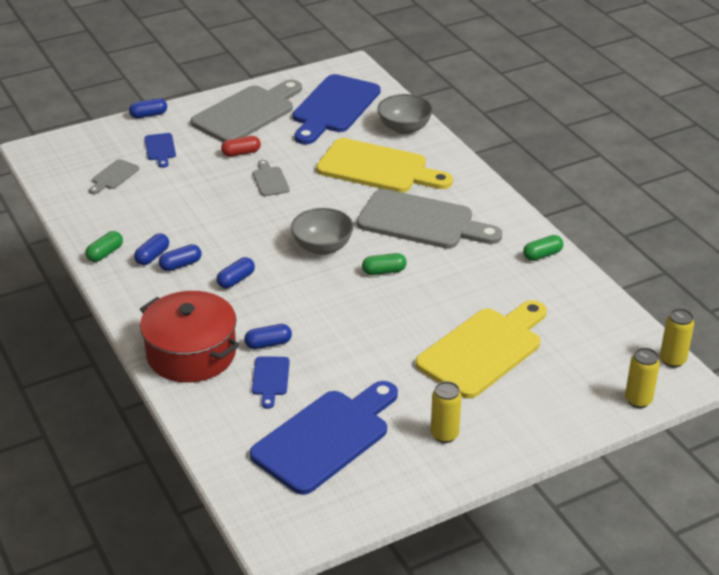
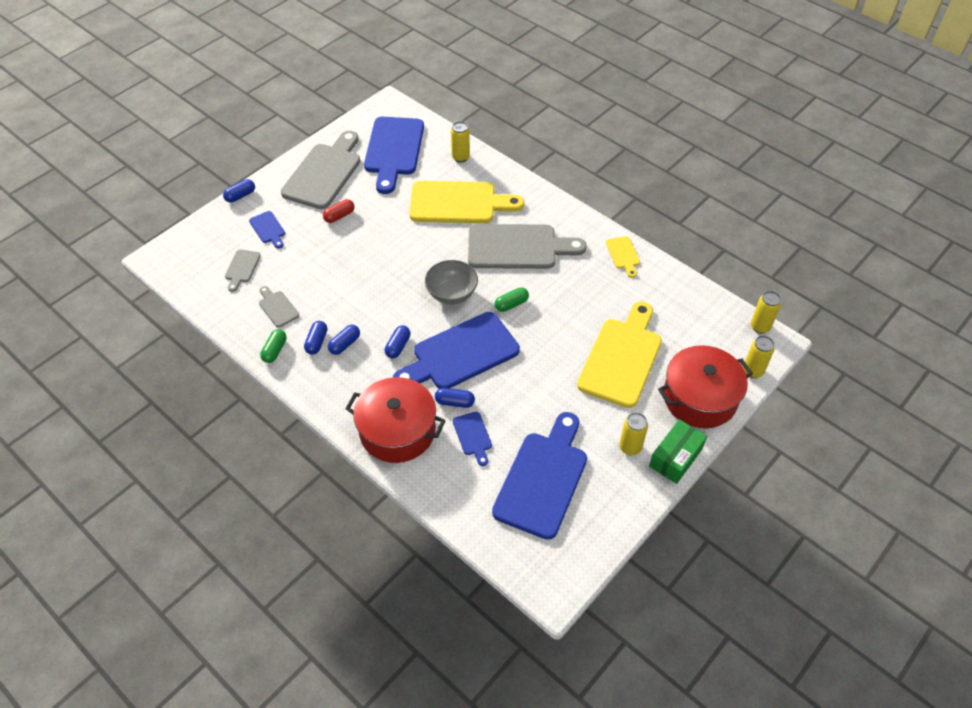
camera: 20 degrees left, 15 degrees up
(268, 344) = (455, 402): blue capsule -> blue capsule turned 45 degrees clockwise
(270, 180) = (377, 237): grey cutting board -> grey cutting board (277, 307)
(300, 302) = (460, 354): none -> blue cutting board
(404, 128) = (460, 157): grey bowl -> yellow can
(493, 458) = (675, 457): none -> green box
(542, 255) = (623, 255): green capsule -> yellow cutting board
(556, 410) = (700, 398): none -> red pot

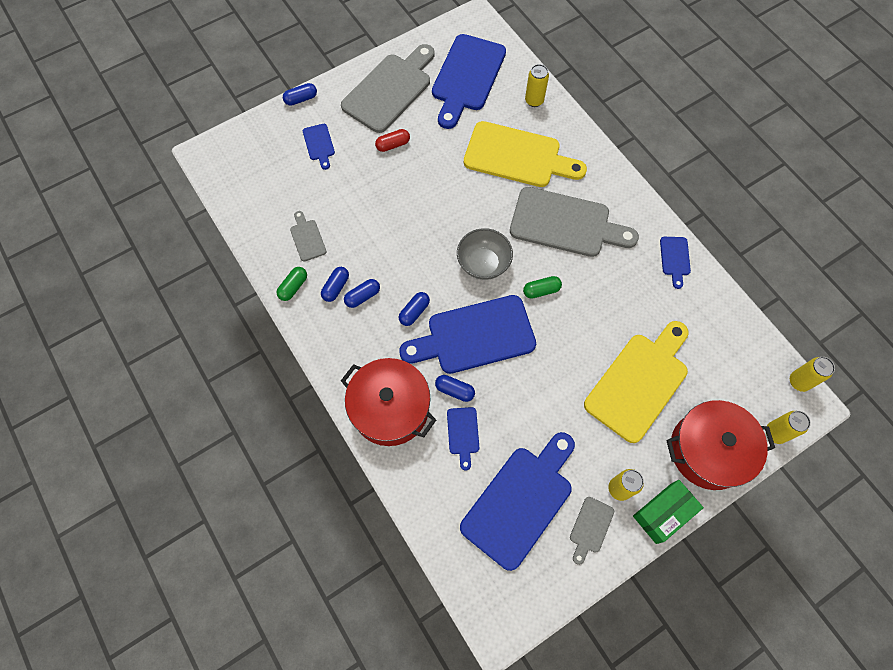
camera: 15 degrees right, 15 degrees up
(242, 268) = (283, 184): grey cutting board -> grey cutting board (590, 528)
(623, 255) = (675, 259): yellow cutting board -> blue cutting board

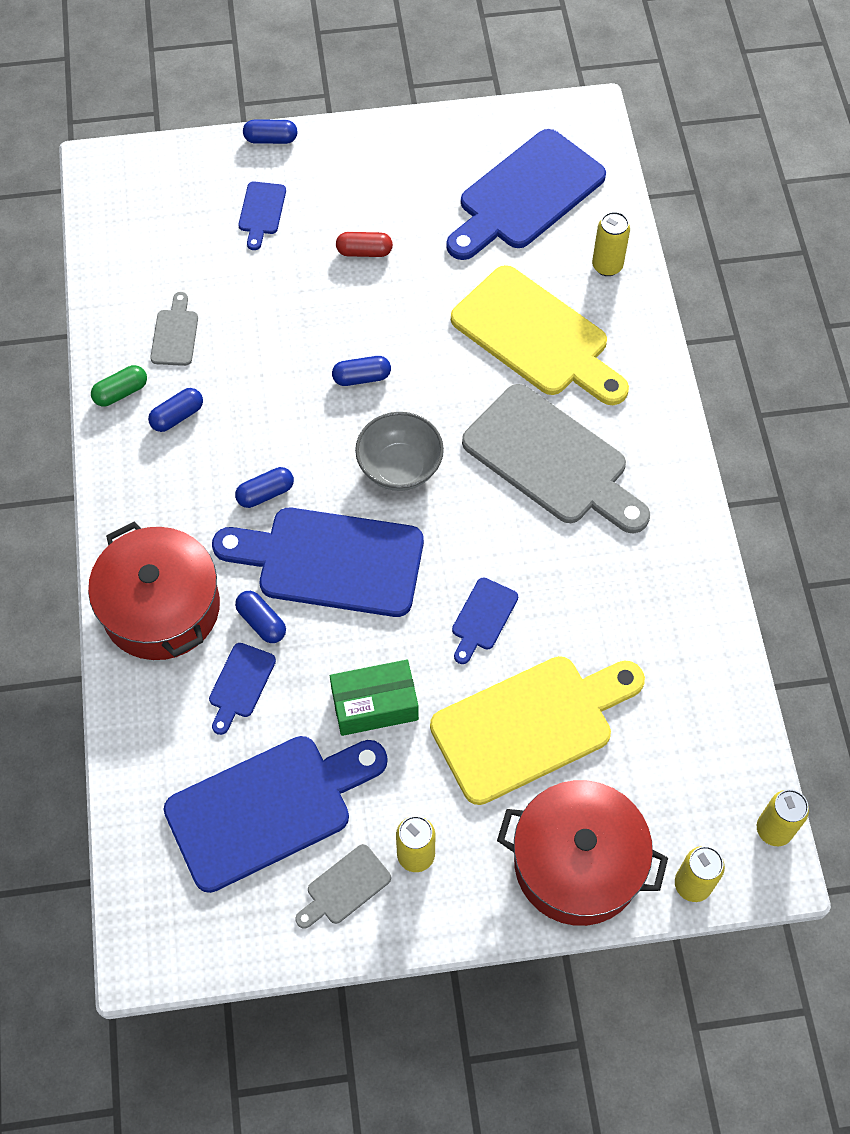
camera: 25 degrees right, 5 degrees down
(362, 296) = (207, 443): blue capsule -> blue capsule (362, 377)
(390, 90) = (404, 172): grey cutting board -> none
(541, 290) = (461, 538): green capsule -> none
(663, 513) = (459, 917): green box -> green box (375, 705)
(675, 259) = (688, 576): blue cutting board -> blue cutting board (482, 618)

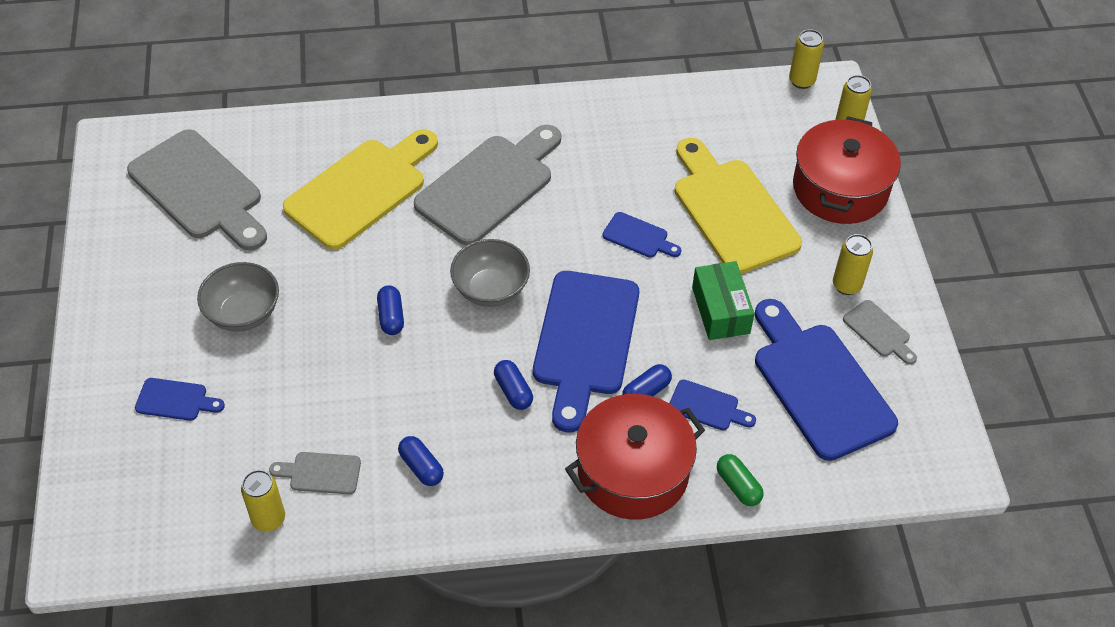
camera: 90 degrees left, 10 degrees down
(121, 392) = (388, 519): green capsule -> green capsule (738, 486)
(271, 139) = (78, 393): blue capsule -> none
(364, 252) = (243, 313): red capsule -> grey bowl
(526, 195) = (200, 190): blue cutting board -> grey cutting board
(607, 266) = (292, 138): yellow can -> yellow can (269, 519)

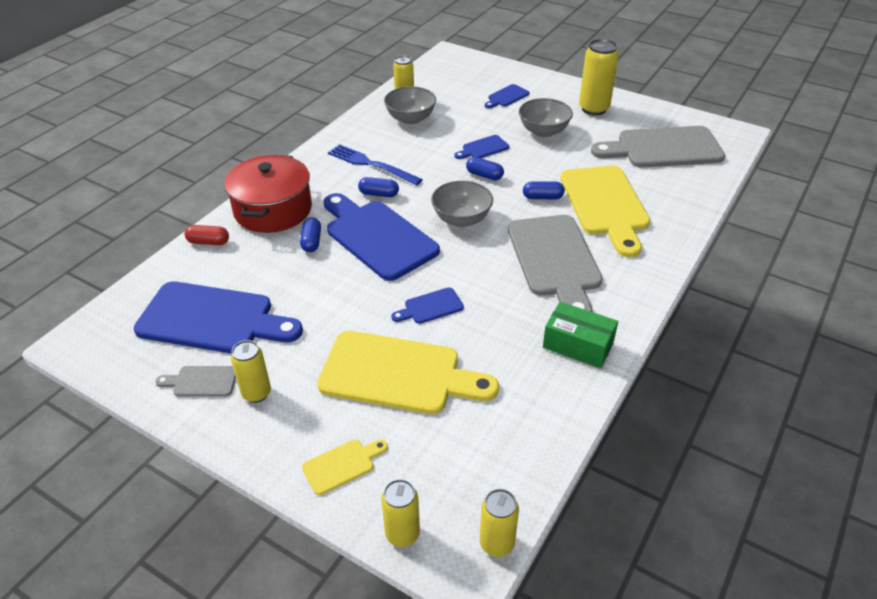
camera: 130 degrees right, 10 degrees down
(144, 292) = (593, 109): none -> yellow can
(320, 473) = (410, 119): grey cutting board -> grey bowl
(421, 467) = (374, 146): blue capsule -> blue capsule (543, 197)
(462, 440) = (371, 164): none -> blue fork
(707, 407) = (268, 260): blue cutting board -> blue cutting board (483, 148)
(720, 310) = (323, 309): green box -> green box (578, 345)
(738, 486) = (208, 242): green capsule -> red capsule
(840, 188) = (342, 465): red pot -> yellow cutting board

